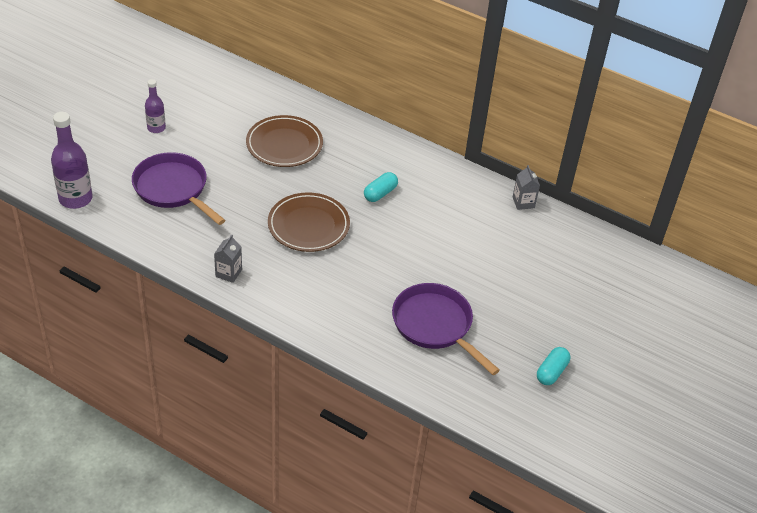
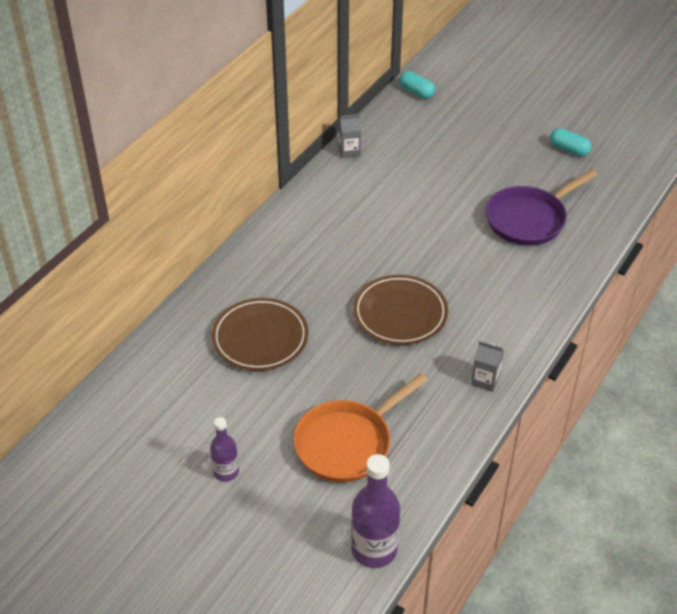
camera: 85 degrees left, 0 degrees up
(173, 189) = (348, 443): purple pan -> orange pan
(380, 193) = (343, 254): turquoise capsule -> turquoise capsule (416, 92)

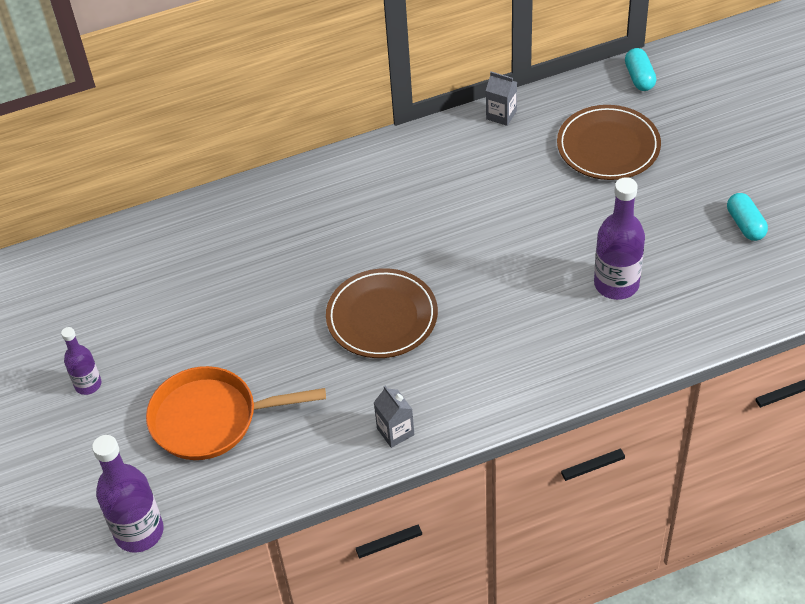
camera: 40 degrees right, 5 degrees up
(260, 337) = (232, 272): brown plate -> brown plate (608, 146)
(529, 219) = (616, 284): purple pan -> purple bottle

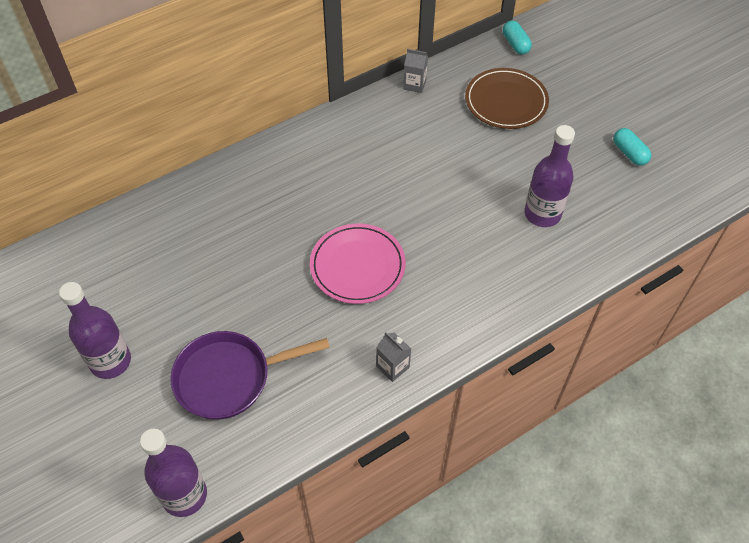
camera: 15 degrees left, 5 degrees up
(88, 384) = (110, 361): purple bottle -> purple bottle, size x1.70
(212, 419) = (229, 378): orange pan -> purple pan
(382, 317) = (357, 266): brown plate -> pink plate

